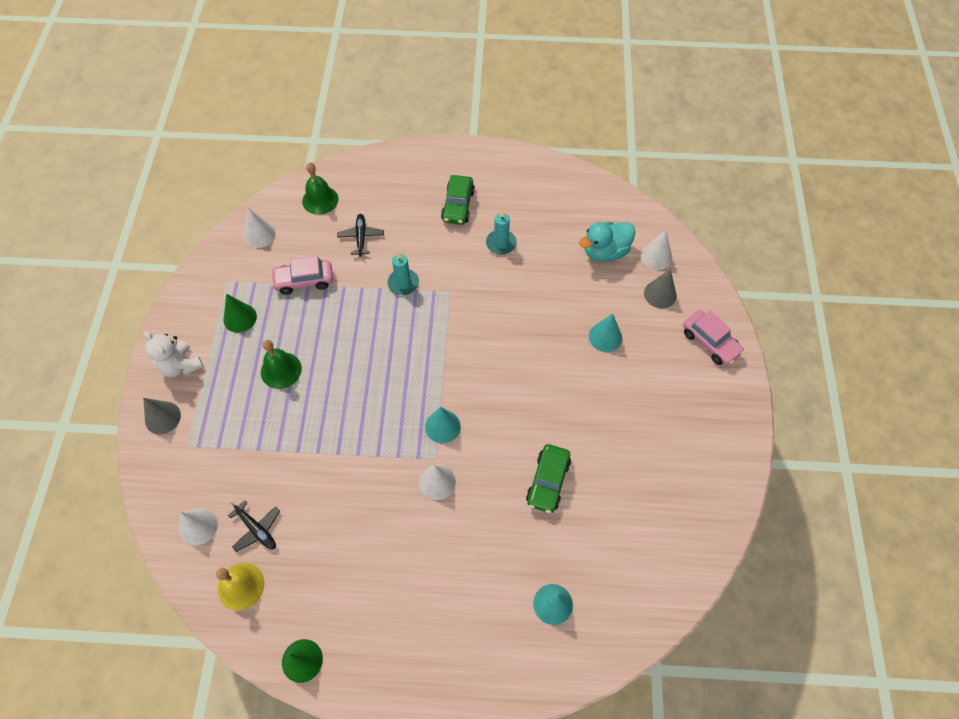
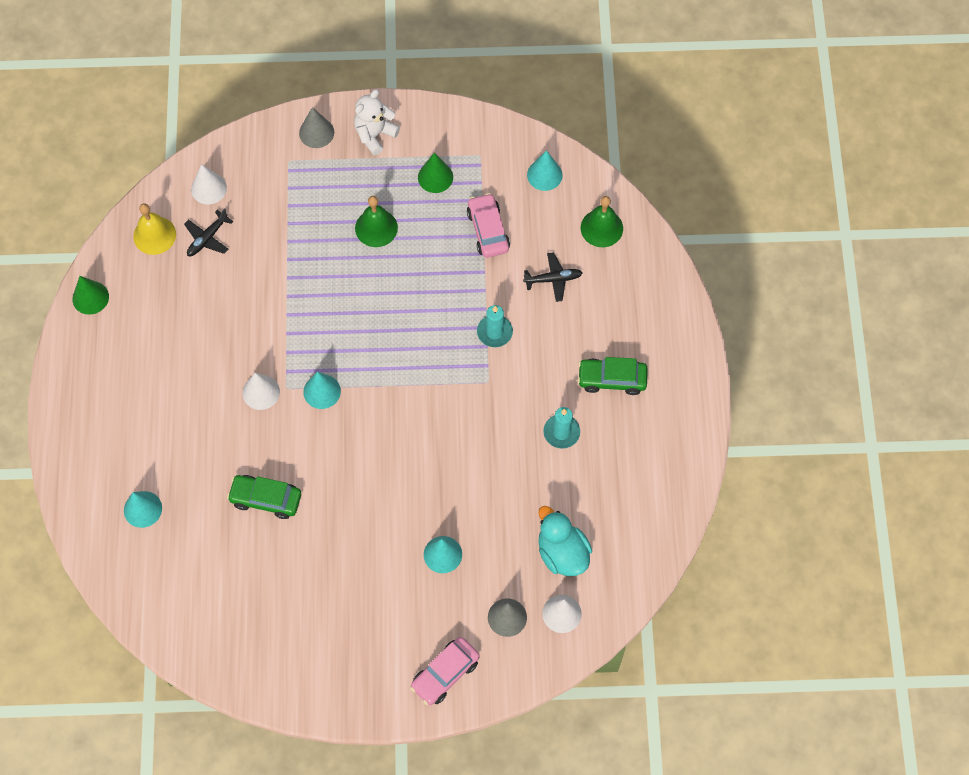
camera: 85 degrees right, 5 degrees up
(259, 235) = (544, 175): white cone -> turquoise cone

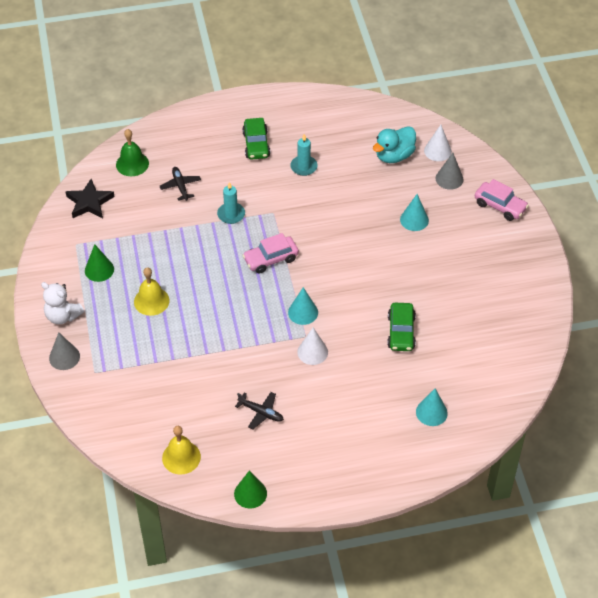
camera: 100 degrees left, 15 degrees down
(207, 238) = (178, 416): black plane -> black plane (261, 412)
(208, 188) = (129, 425): white cone -> none
(376, 228) = (151, 301): green bell -> yellow bell
(488, 230) = (144, 230): pink car -> pink car (271, 259)
(544, 175) = (89, 202): turquoise cone -> black star

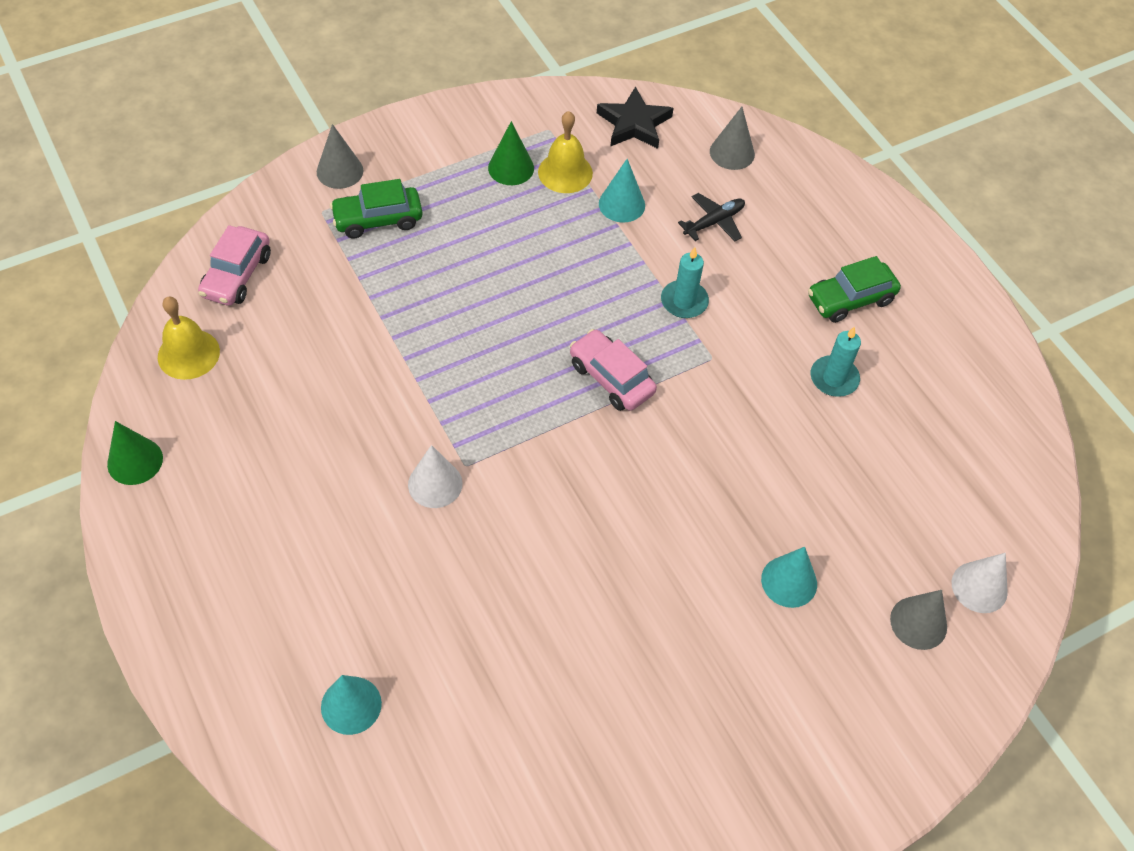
camera: 70 degrees right, 5 degrees up
(62, 316) = (412, 150): white teddy bear -> none
(132, 164) = (732, 153): green bell -> grey cone
(151, 301) = (472, 244): yellow bell -> yellow bell (565, 172)
(261, 412) = (294, 438): black plane -> none
(303, 312) = (514, 450): turquoise cone -> turquoise cone (621, 204)
(394, 156) = (929, 514): turquoise duck -> none
(401, 332) = (518, 615): green car -> green car (378, 219)
(500, 206) = (891, 733): pink car -> pink car (237, 275)

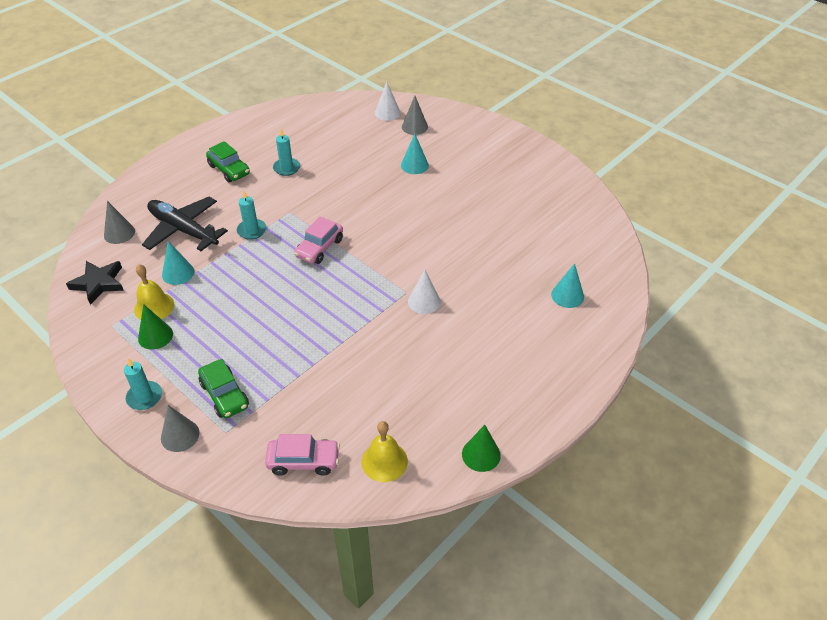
camera: 105 degrees left, 10 degrees down
(414, 147) = (144, 397): none -> turquoise candle
(714, 222) = (183, 230): black plane -> black plane, size x1.98

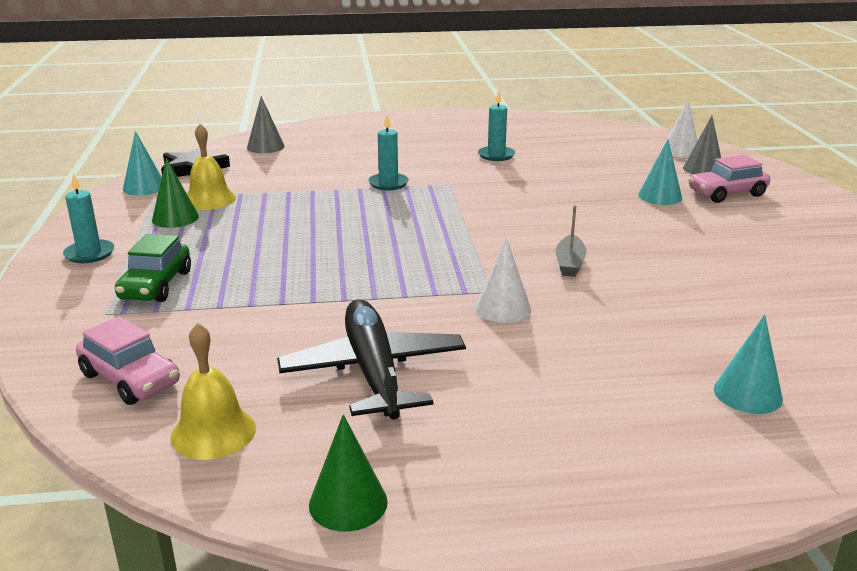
camera: 40 degrees right, 20 degrees down
(178, 273) = (269, 186): turquoise cone -> turquoise cone (144, 187)
(180, 435) = (64, 295): grey cone -> none
(183, 230) = (323, 162): black plane -> black plane (373, 372)
(229, 170) = (433, 140): green car -> none
(319, 248) = (441, 219): pink car -> pink car (727, 193)
(422, 249) = (570, 263): none -> grey boat

